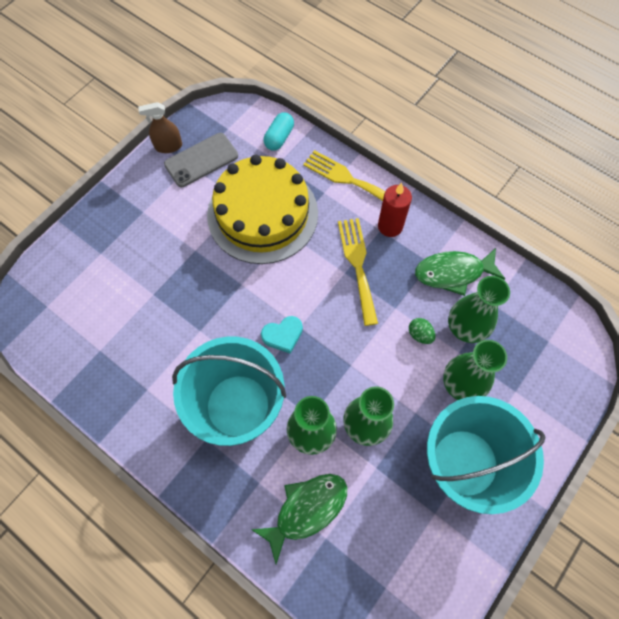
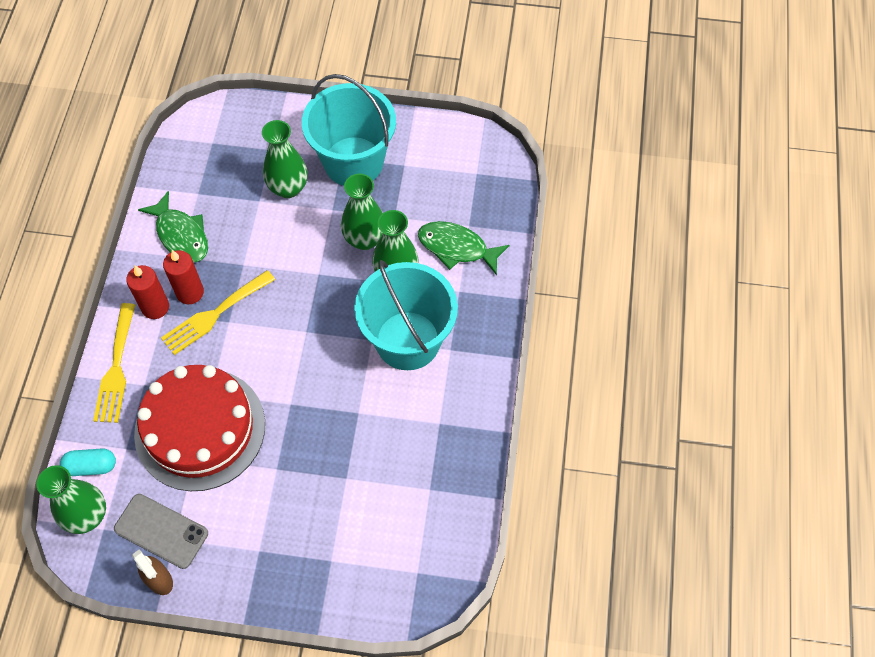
camera: 120 degrees left, 5 degrees down
(262, 214) = (200, 429): yellow cake -> red cake
(283, 335) = (322, 340): turquoise heart -> none
(390, 256) = (190, 292): none -> red candle
(420, 334) = (259, 235): green egg -> none
(465, 328) = (233, 205): green vase -> green vase (87, 516)

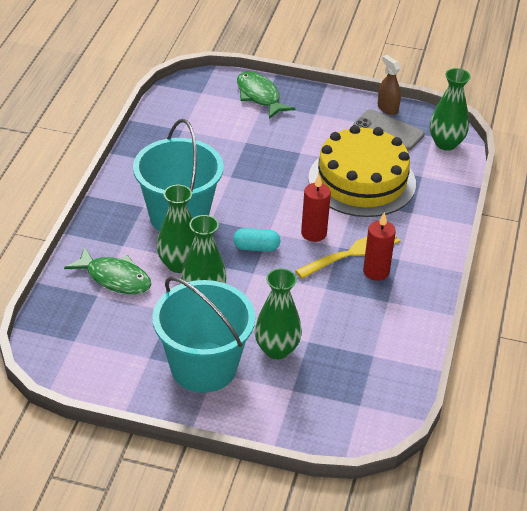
camera: 175 degrees left, 20 degrees down
(91, 466) = (448, 169): turquoise capsule -> turquoise capsule (256, 247)
(116, 369) = (437, 225): yellow fork -> none
(155, 307) = (408, 264): red candle -> red candle (313, 233)
(181, 235) = (388, 319): green fish -> green fish (259, 96)
(200, 429) = (362, 181): red cake -> yellow cake

